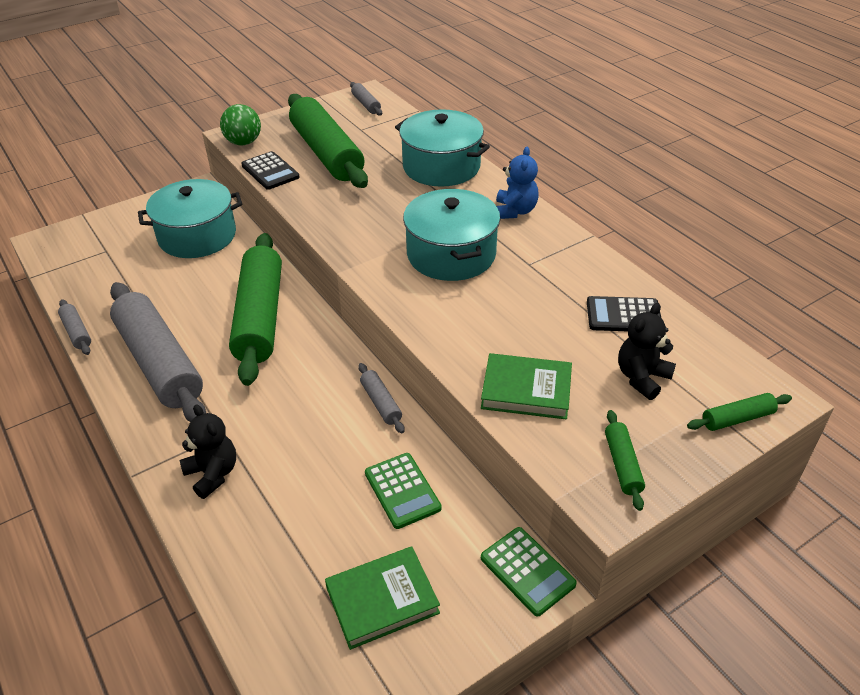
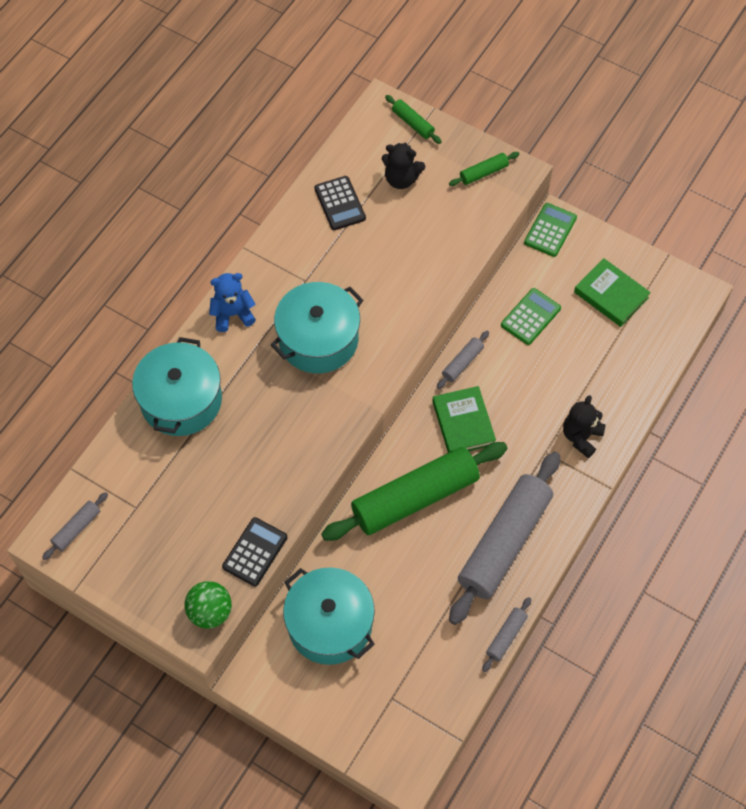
camera: 115 degrees left, 20 degrees up
(326, 153) = (198, 517): green rolling pin -> none
(526, 390) = (448, 239): green book -> green book (463, 423)

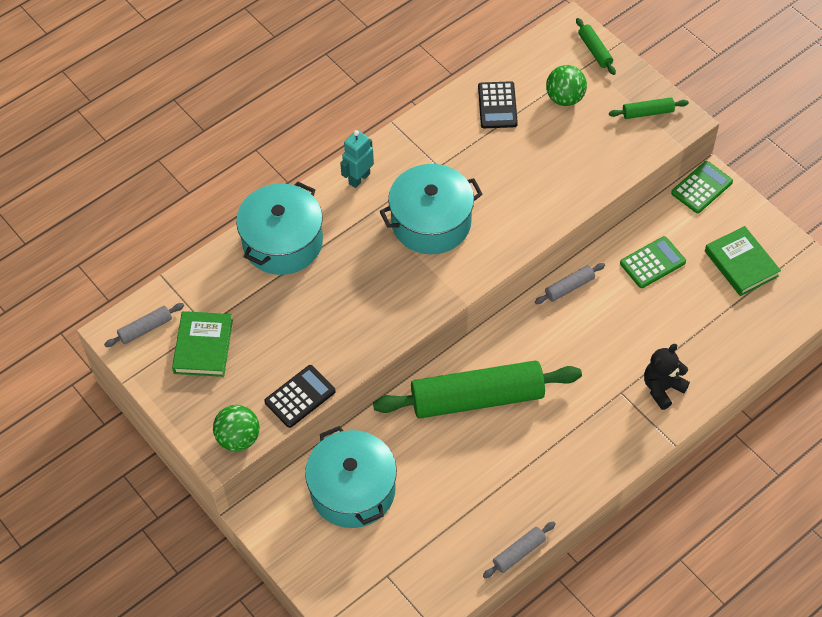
camera: 20 degrees right, 5 degrees down
(232, 314) = (359, 178): blue teddy bear -> turquoise robot
(401, 179) = (565, 98): black teddy bear -> green ball
(463, 423) = (549, 343): green book -> green book (203, 346)
(504, 543) = (549, 465): grey rolling pin -> none

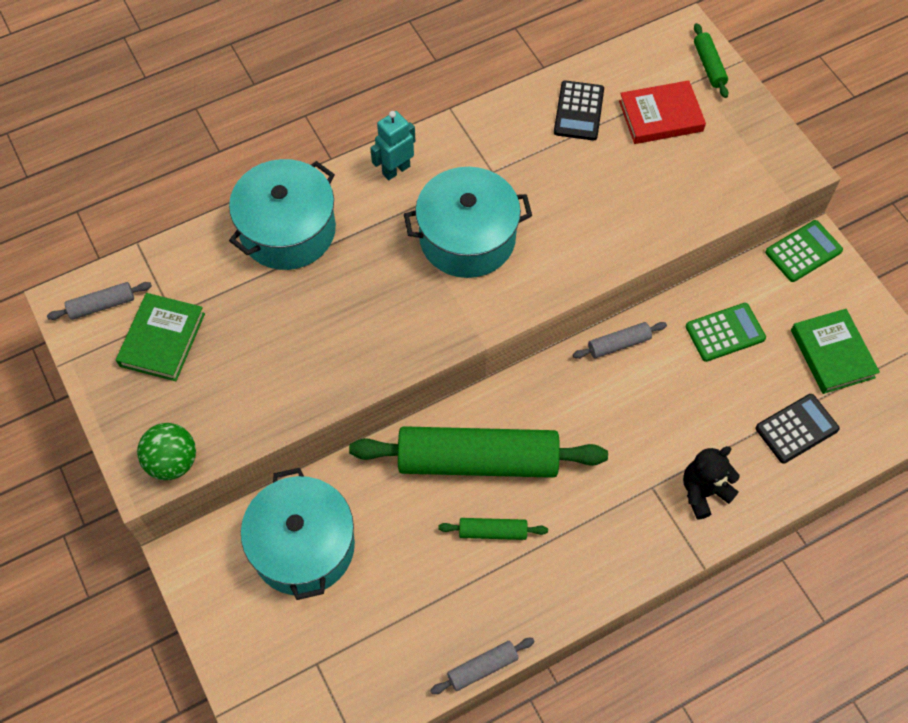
camera: 10 degrees right, 5 degrees up
(300, 396) = (258, 424): black calculator -> black calculator (796, 429)
(565, 98) = (661, 116): green ball -> red book
(647, 113) = (756, 150): green rolling pin -> green rolling pin (492, 532)

